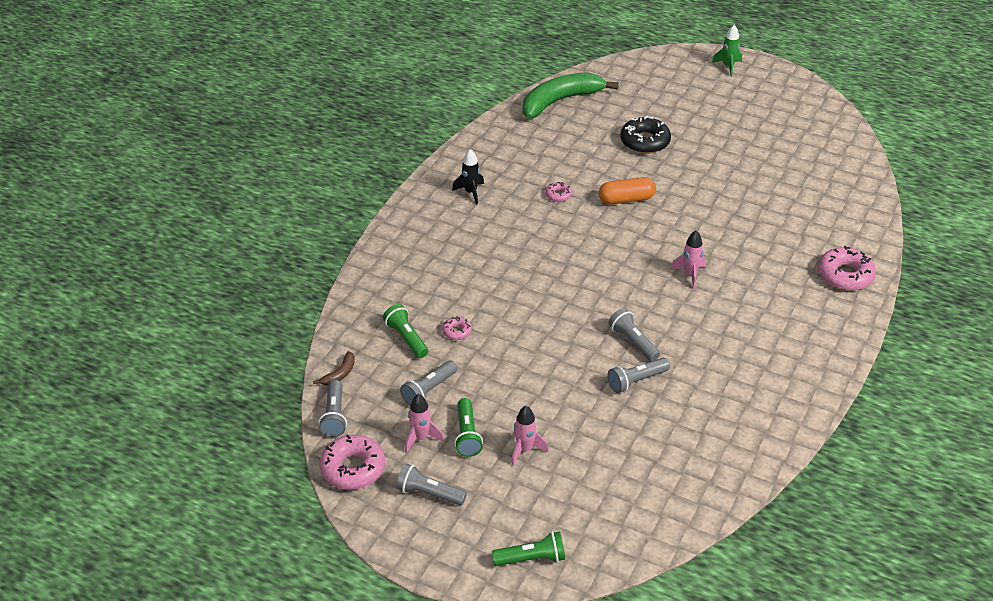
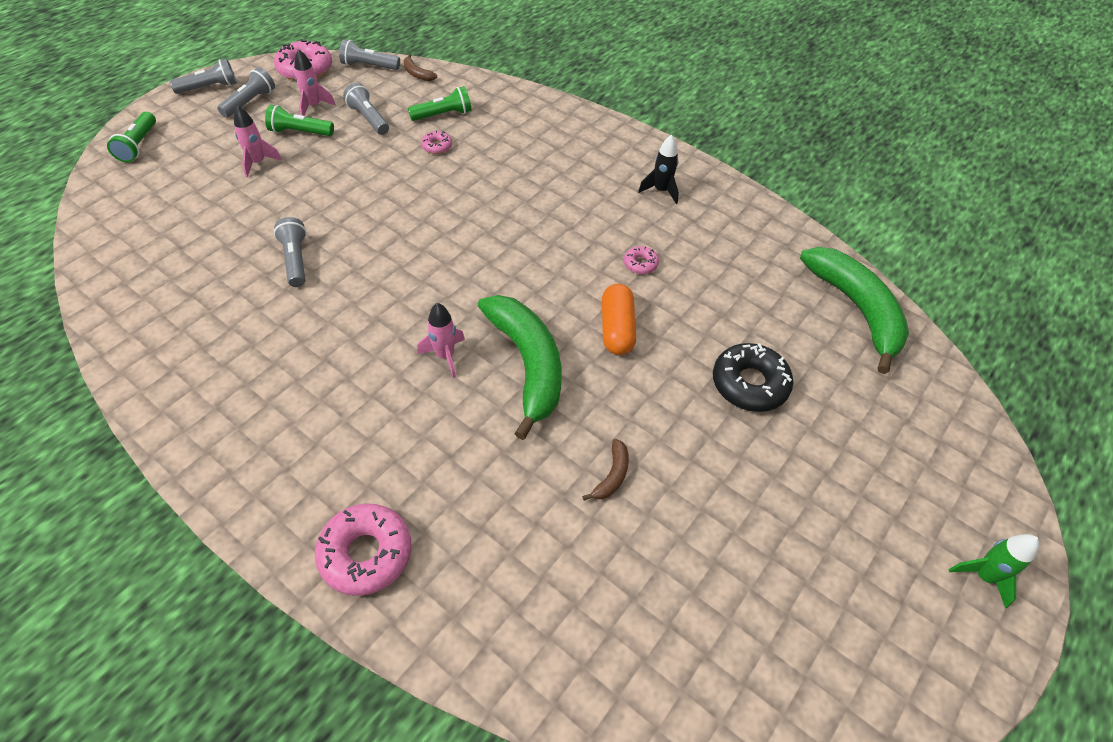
camera: 100 degrees right, 10 degrees up
(633, 342) = (355, 271): grey flashlight -> grey flashlight (209, 87)
(677, 235) = (527, 364): none -> green banana
(740, 189) = (612, 475): none -> brown banana

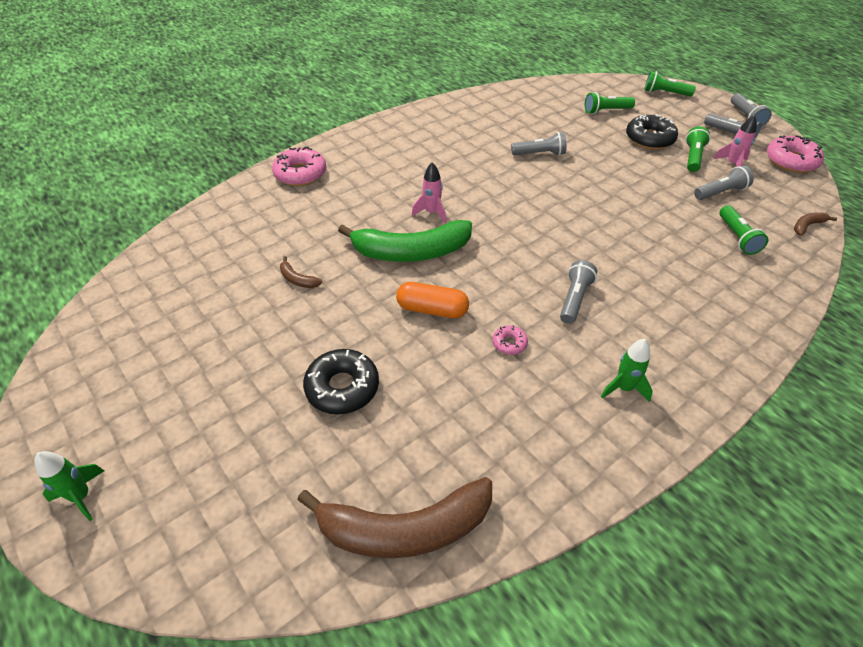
camera: 105 degrees right, 5 degrees down
(182, 199) = (606, 111): none -> green flashlight
(258, 163) = (649, 139): pink rocket -> black donut
(369, 66) = (809, 196): grey flashlight -> grey flashlight (574, 299)
(437, 146) = (684, 229): pink donut -> none
(661, 191) = (624, 388): black rocket -> green rocket
(856, 309) = (405, 528): green banana -> brown banana

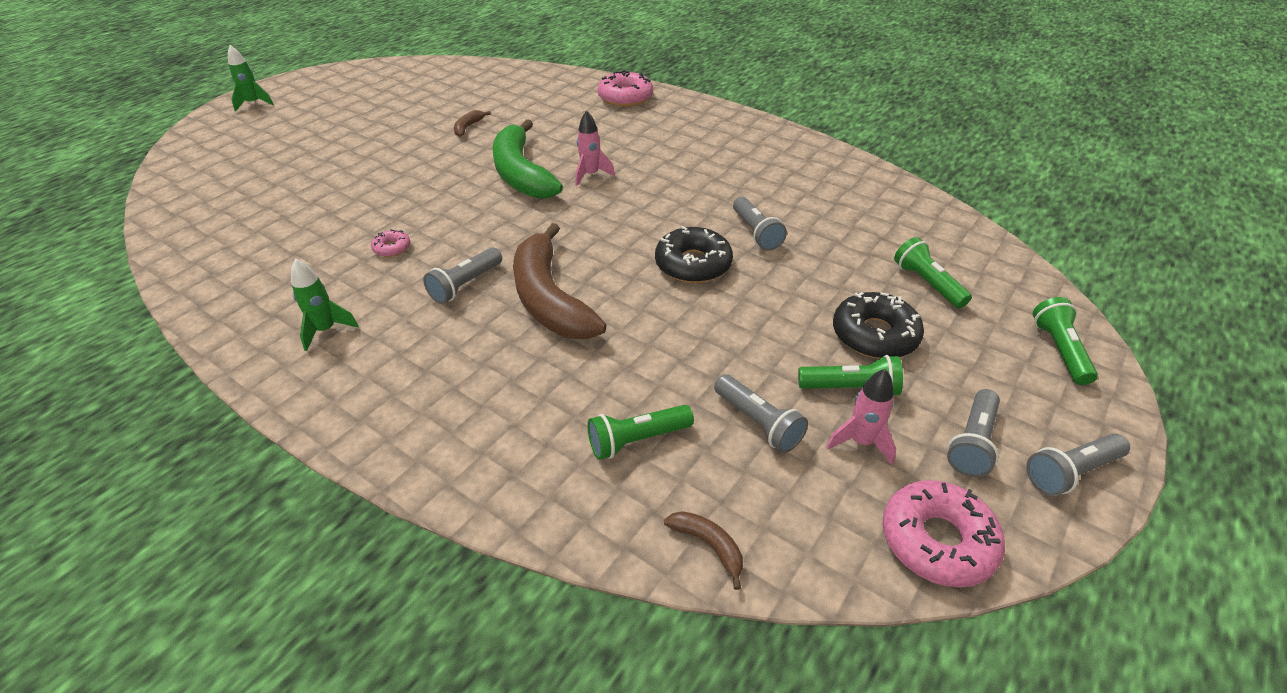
camera: 75 degrees right, 5 degrees down
(342, 387) = (338, 171): black donut -> black donut (693, 264)
(405, 528) = (192, 222): brown banana -> brown banana (549, 299)
(432, 309) = (437, 198): orange capsule -> none
(574, 299) = (465, 285): grey flashlight -> grey flashlight turned 120 degrees clockwise

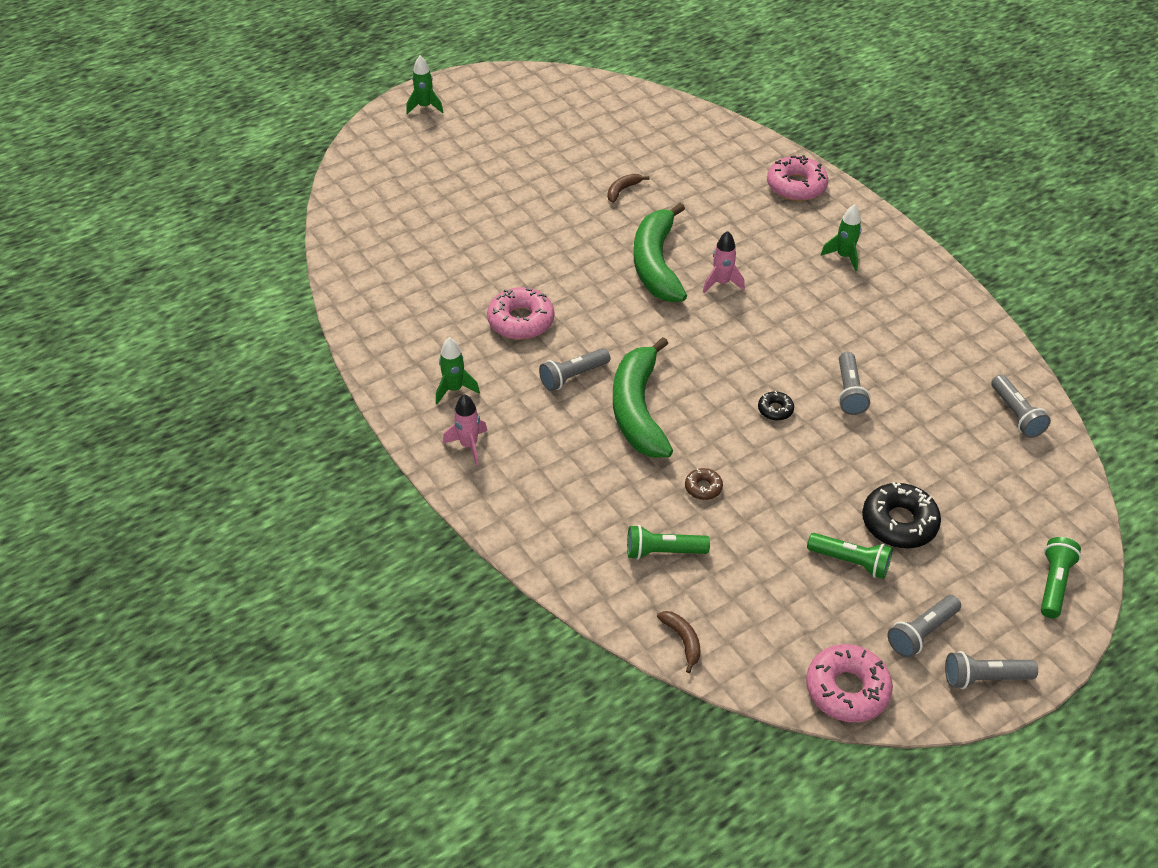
camera: 20 degrees right, 5 degrees up
(392, 248) = (521, 321): pink donut -> pink donut, size x1.98
(549, 299) = (638, 410): brown banana -> green banana
(653, 357) = (703, 487): none -> brown donut
(692, 135) = (844, 256): none -> green rocket
(693, 264) = (775, 409): black donut -> black donut, size x0.51
(758, 423) = (761, 566): grey flashlight -> grey flashlight (1016, 414)
(861, 442) = (833, 605): pink rocket -> pink rocket (469, 445)
(927, 284) = (978, 489): green flashlight -> none

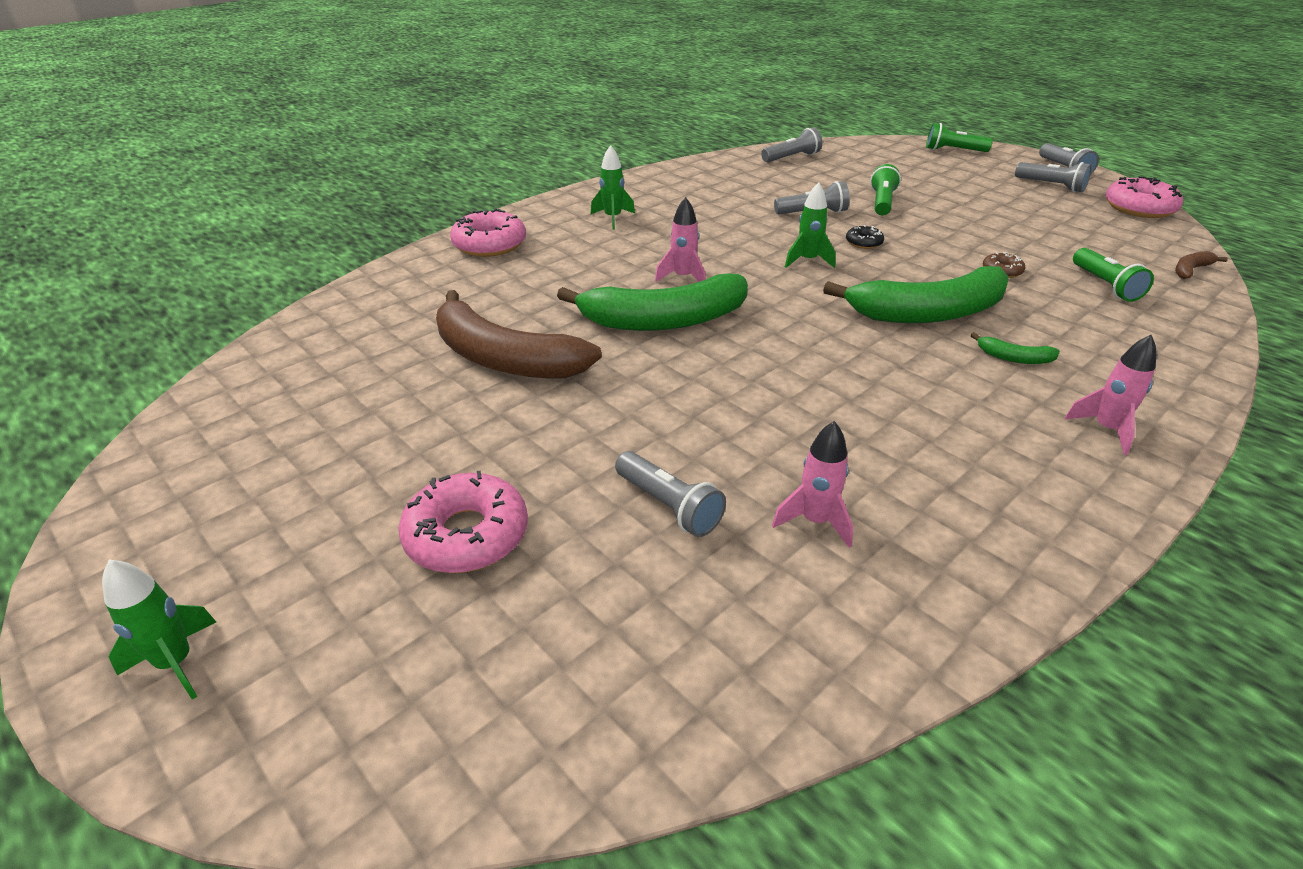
camera: 100 degrees left, 10 degrees down
(435, 291) = (815, 521): none -> pink rocket
(454, 389) = (1018, 460): green rocket -> green rocket (808, 261)
(521, 321) = (834, 416): pink donut -> pink donut (467, 535)
(562, 435) = (1014, 358): none -> green banana
(573, 376) = (910, 361): grey flashlight -> grey flashlight (669, 506)
(622, 190) = (504, 358): brown banana -> brown banana, size x2.47
(851, 561) = (1013, 209): green flashlight -> green flashlight (882, 202)
(899, 523) = (951, 193): black donut -> none

